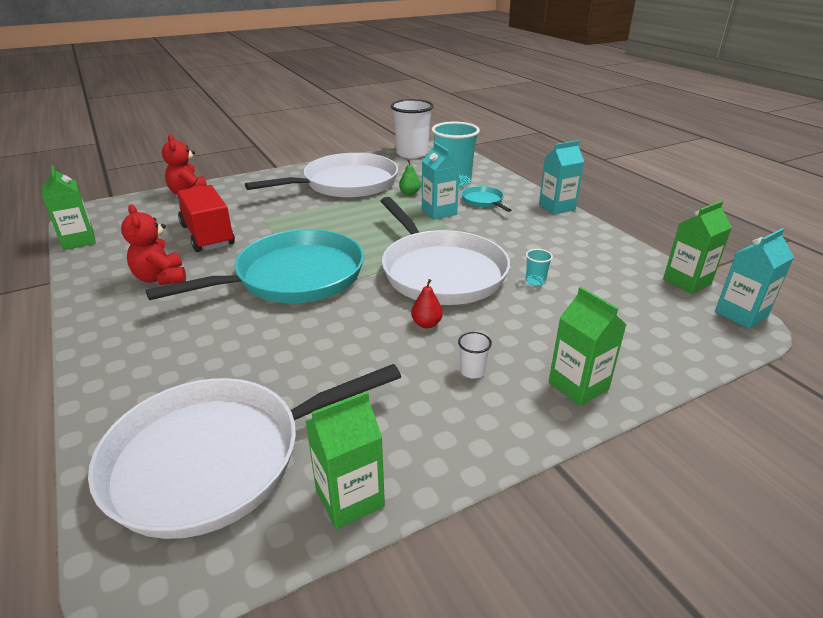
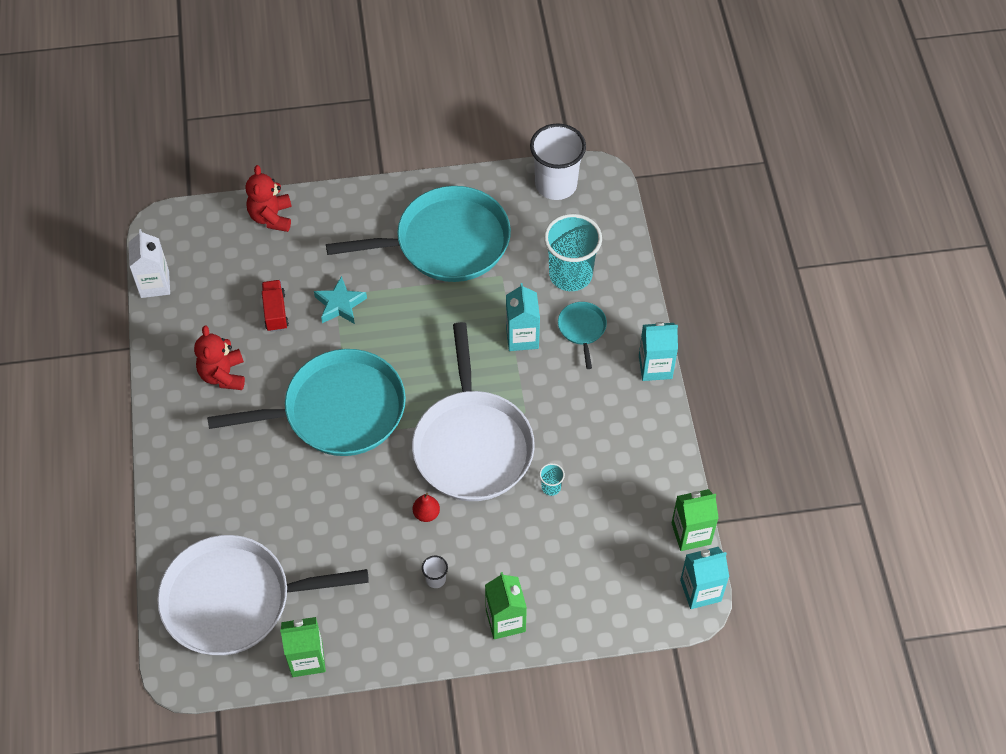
camera: 20 degrees right, 25 degrees up
(79, 240) = (155, 284): green carton -> white carton
(208, 235) = (275, 312): red truck -> red truck, size x0.57
(269, 222) = (340, 304): none -> turquoise star
(346, 184) = (446, 242): white pan -> turquoise pan
(409, 193) = (508, 286): green pear -> none

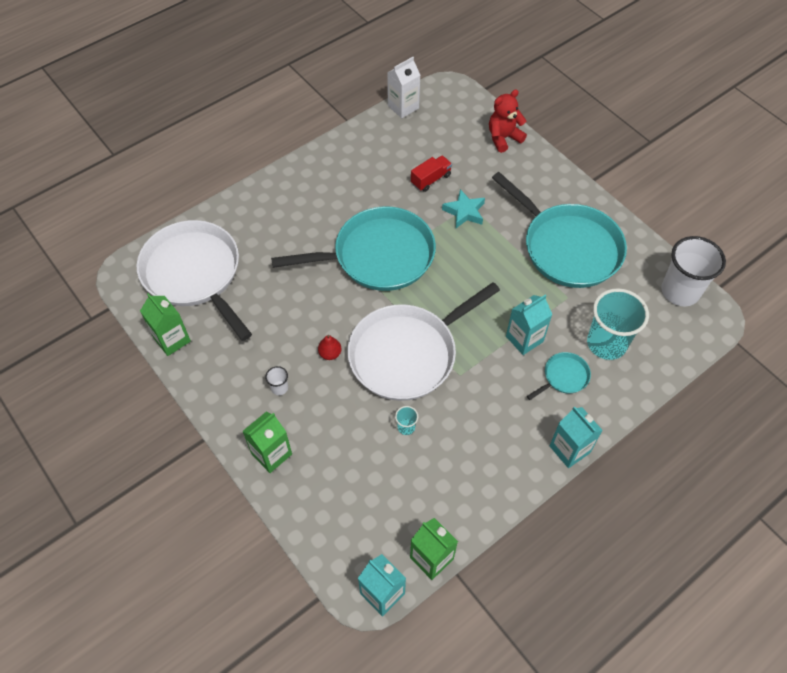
camera: 60 degrees right, 0 degrees up
(223, 375) = (361, 177): red teddy bear -> none
(338, 410) = (378, 255): turquoise pan -> turquoise pan turned 60 degrees counterclockwise

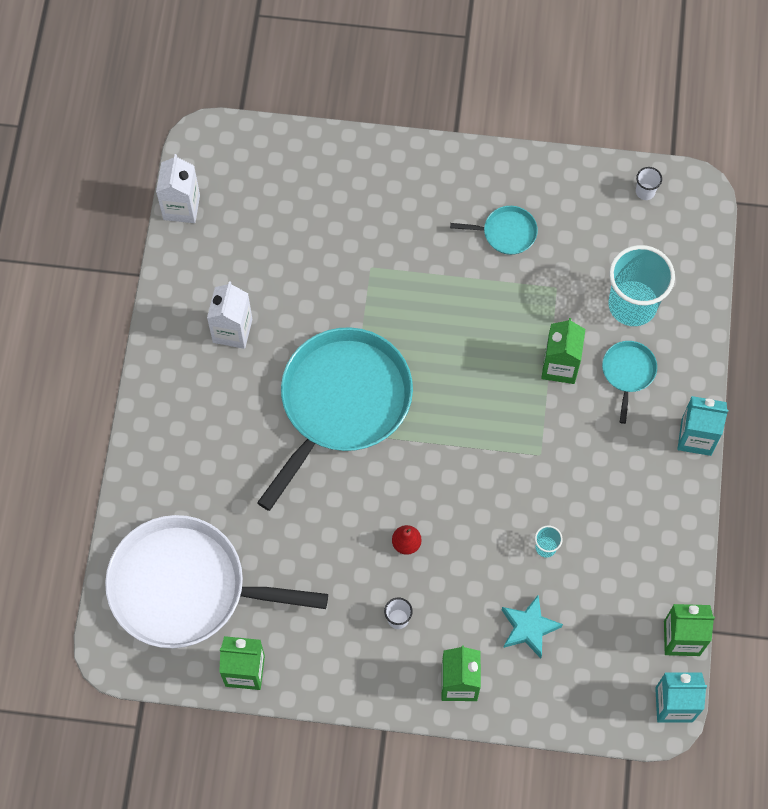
camera: 45 degrees left, 10 degrees up
(362, 178) = (232, 331): none -> white carton
(407, 354) = (474, 478): white pan -> none
(430, 179) = (302, 271): red truck -> none
(464, 212) = (373, 279): turquoise star -> turquoise star (528, 628)
(503, 138) = (323, 157): red teddy bear -> none
(524, 339) = (560, 366): turquoise carton -> green carton
(568, 247) = (506, 232): turquoise pan -> turquoise pan, size x0.42
(680, 291) = (645, 192): white cup -> white cup, size x0.41

